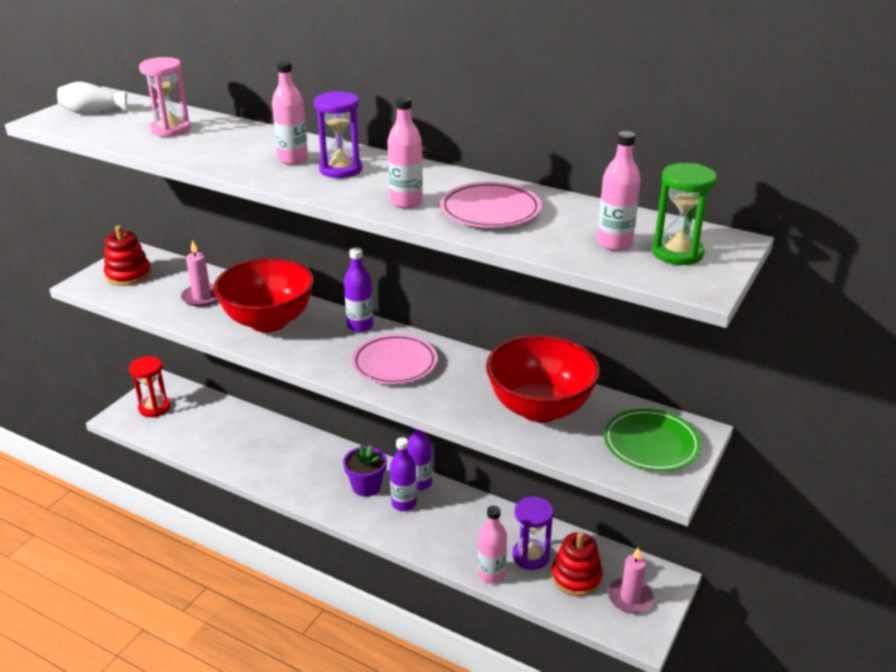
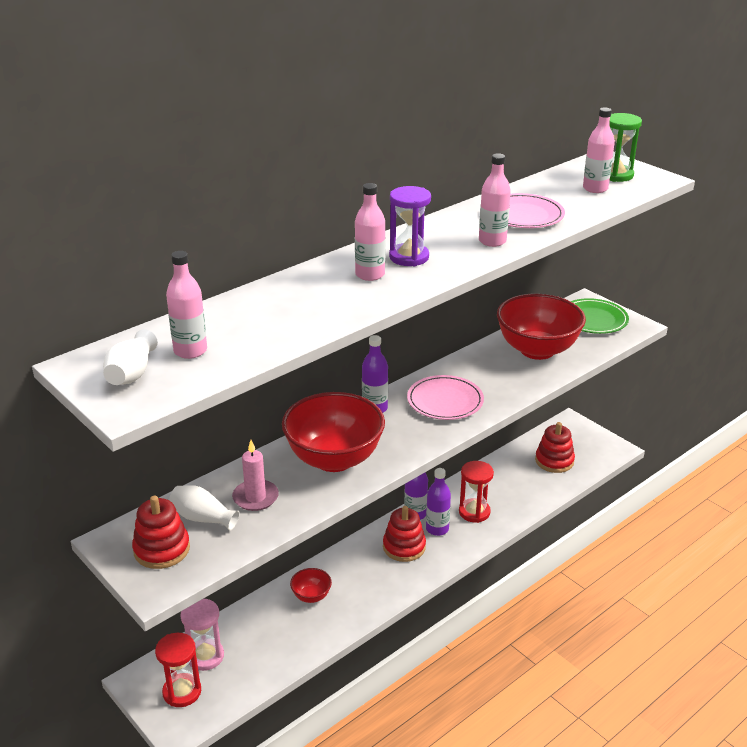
camera: 70 degrees left, 0 degrees up
(169, 281) = (203, 518): none -> white vase
(171, 129) = (236, 328): pink hourglass -> pink hourglass (205, 656)
(278, 445) = (311, 596): none -> red bowl
(366, 486) = (404, 547): purple flower pot -> red stacking toy
(444, 526) = (474, 512): none -> red hourglass
(491, 574) = (537, 500): pink bottle -> pink bottle (190, 351)
(530, 556) = (525, 476): purple hourglass -> none
(630, 598) = (581, 443): pink candle -> none

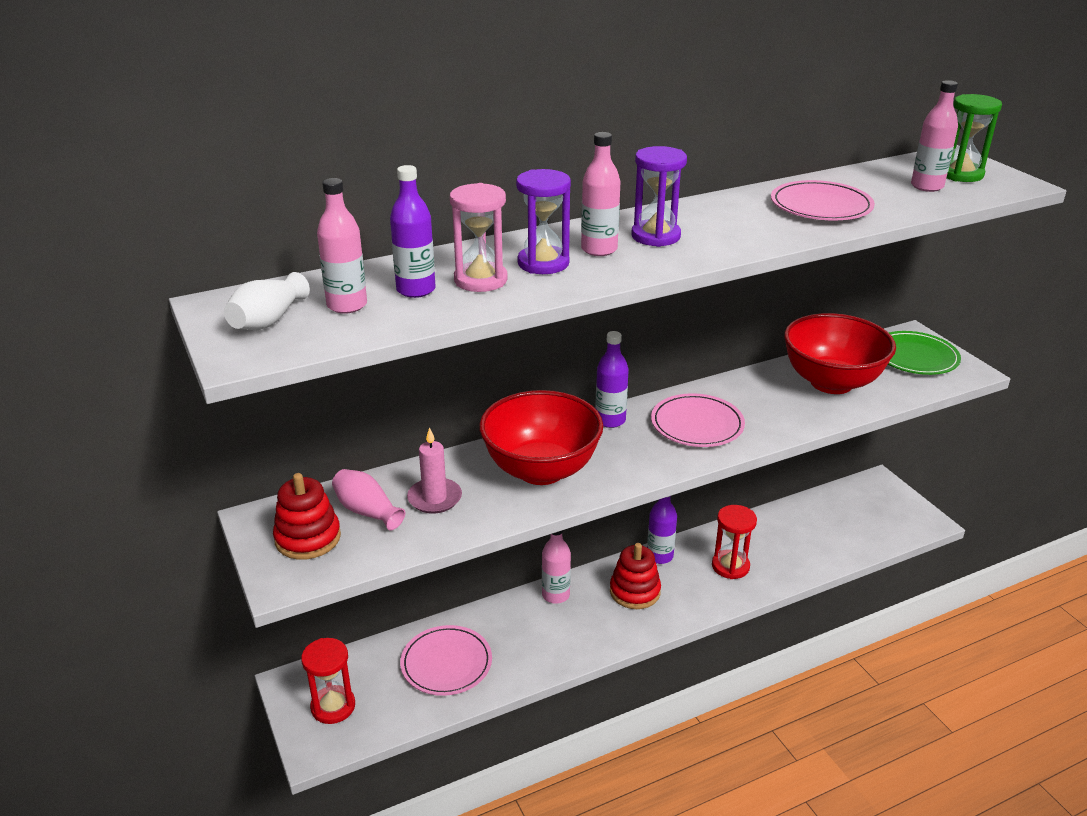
camera: 15 degrees right, 0 degrees up
(203, 518) = (367, 511): white vase -> pink vase
(205, 656) = (372, 672): pink hourglass -> pink hourglass (480, 280)
(267, 636) = (446, 663): none -> pink plate
(311, 596) = (511, 627): red bowl -> none
(331, 292) = (543, 263): none -> purple hourglass
(437, 529) = (680, 578): purple bottle -> purple bottle (416, 290)
(492, 241) = (768, 230): pink bottle -> pink bottle (555, 595)
(554, 461) = (846, 523): red stacking toy -> none

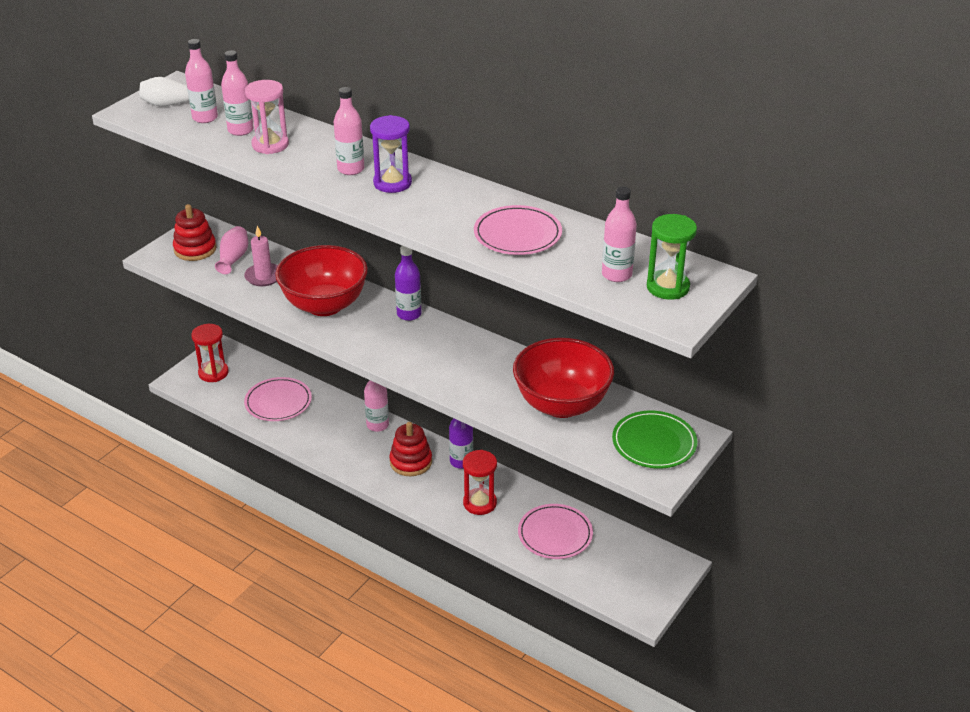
camera: 60 degrees right, 5 degrees up
(416, 290) = (240, 130): purple bottle -> pink bottle
(543, 263) = (312, 157): purple hourglass -> none
(697, 424) = (437, 353): pink plate -> pink plate (555, 534)

